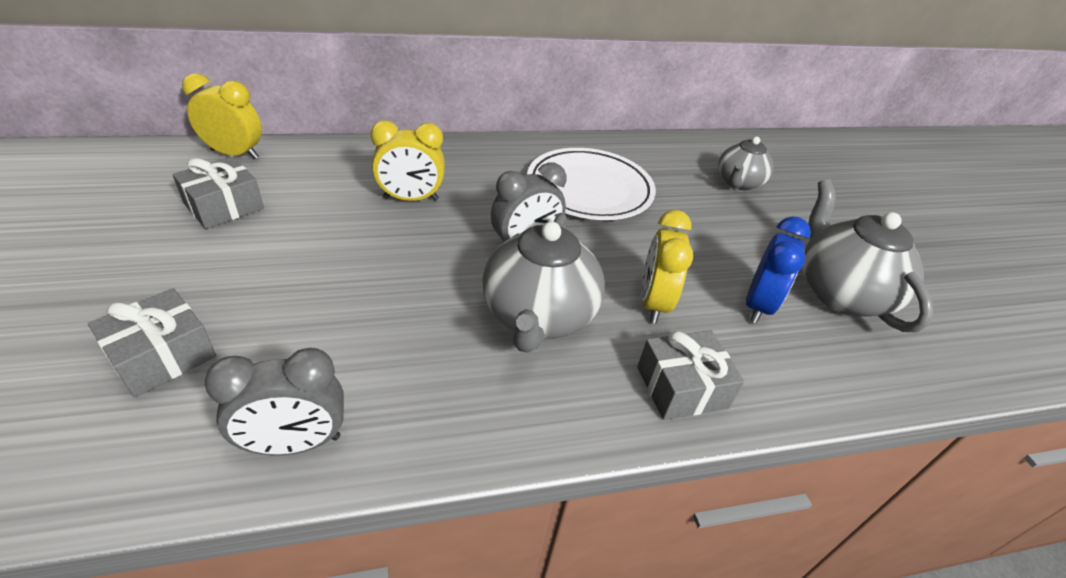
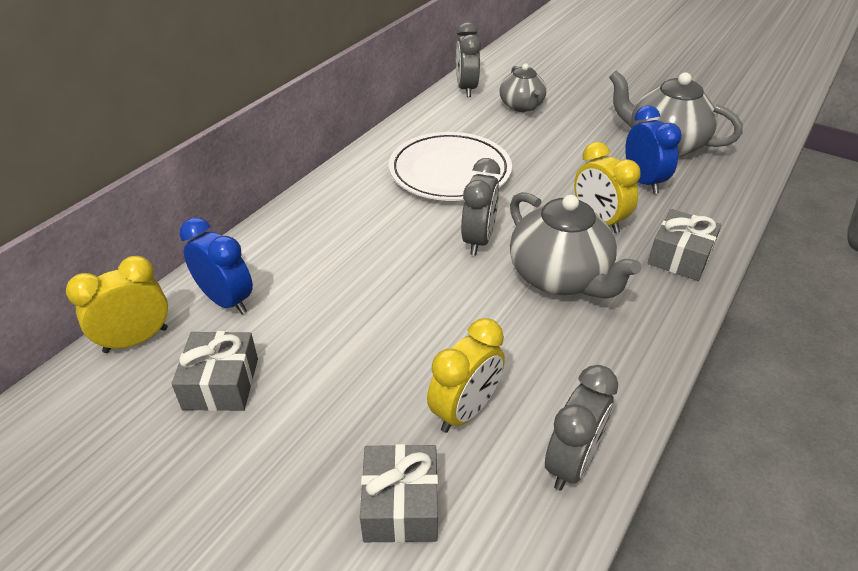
camera: 40 degrees left, 0 degrees up
(310, 167) = (226, 301): none -> blue clock
(411, 199) = (351, 266): yellow clock -> yellow clock (464, 411)
(709, 146) = (466, 89): none -> grey clock

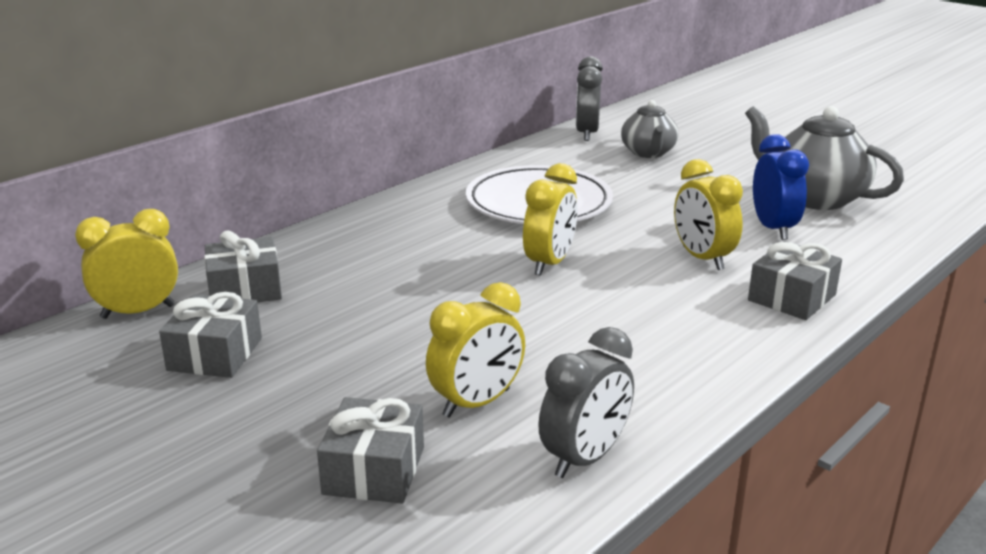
camera: 10 degrees right, 15 degrees down
(226, 301) = (245, 289): blue clock -> grey gift
(478, 240) = (549, 263): grey clock -> yellow clock
(560, 278) = (634, 303): grey teapot -> none

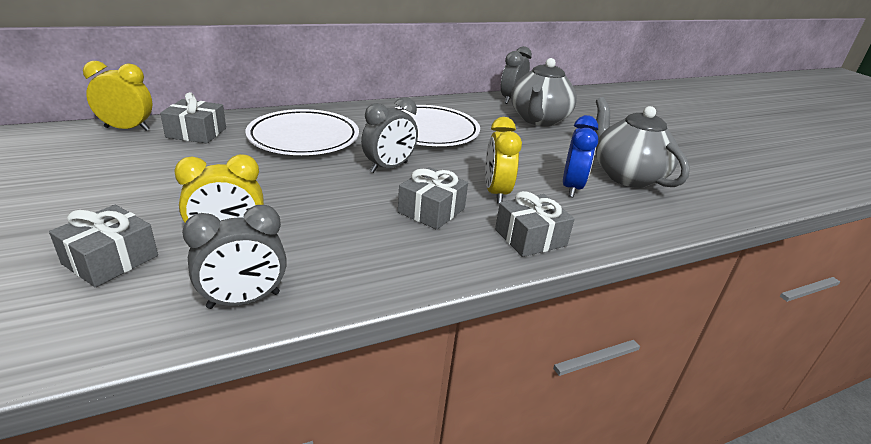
camera: 20 degrees right, 5 degrees up
(215, 354) = (130, 162): grey gift -> grey gift (431, 210)
(397, 256) = (303, 138): none -> white plate
(549, 263) = (389, 167): yellow clock -> grey clock
(648, 153) = (538, 120): grey teapot -> grey teapot, size x1.59

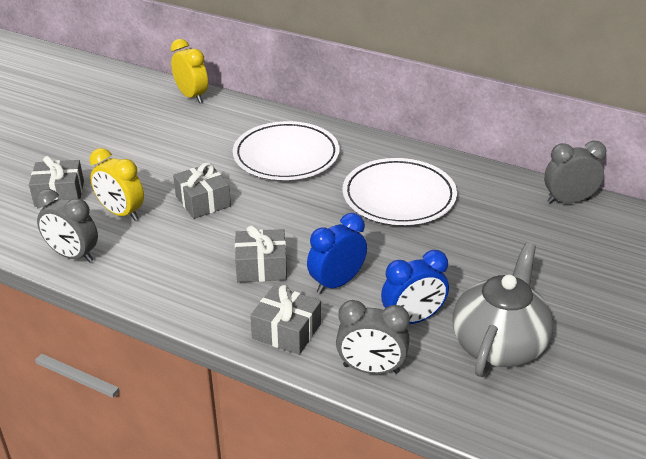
camera: 55 degrees right, 5 degrees up
(196, 133) = (225, 118): grey gift -> grey gift (203, 201)
(389, 167) = (299, 214): grey clock -> grey clock (371, 369)
(496, 193) = (336, 283): yellow clock -> blue clock
(538, 120) = (545, 239): grey teapot -> none

